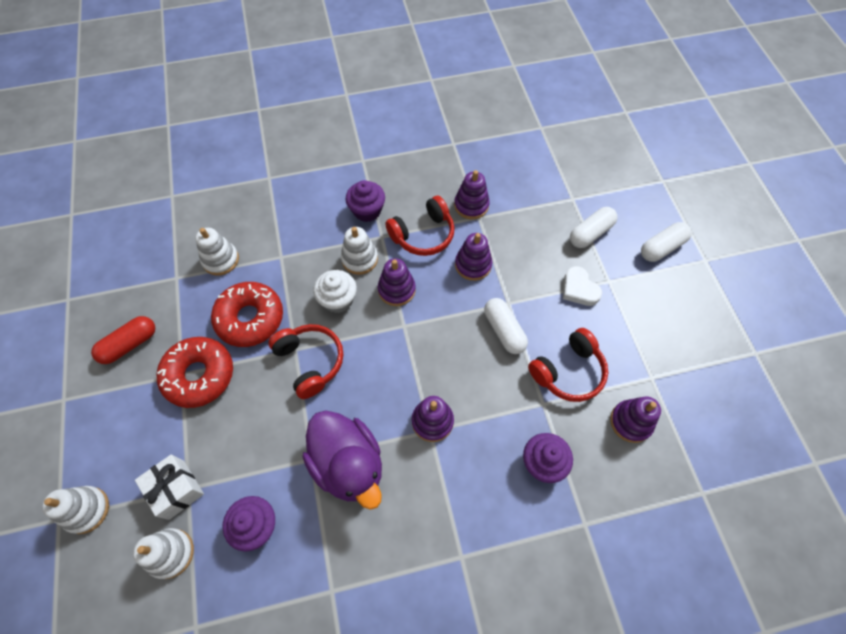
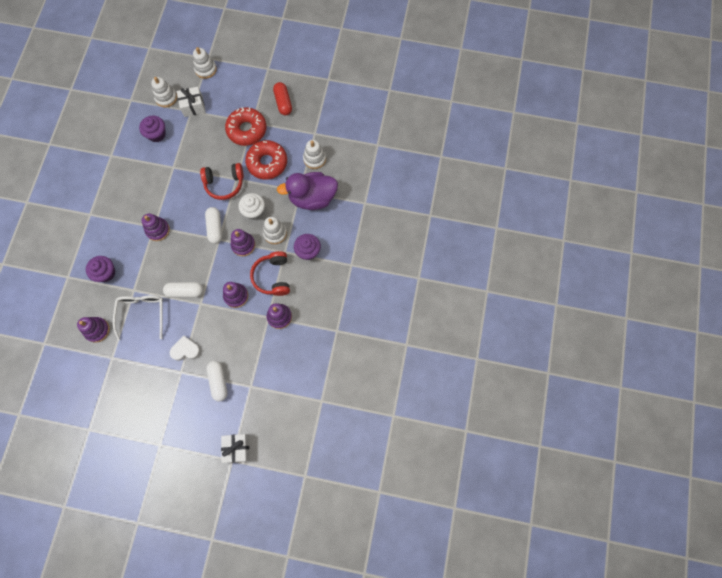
camera: 115 degrees right, 10 degrees up
(348, 464) = (160, 182): purple duck -> purple duck (312, 198)
(568, 372) = (142, 313): red headphones -> white glasses
(647, 181) = (237, 448): none -> white gift
(661, 247) = (183, 421): white capsule -> white capsule (215, 228)

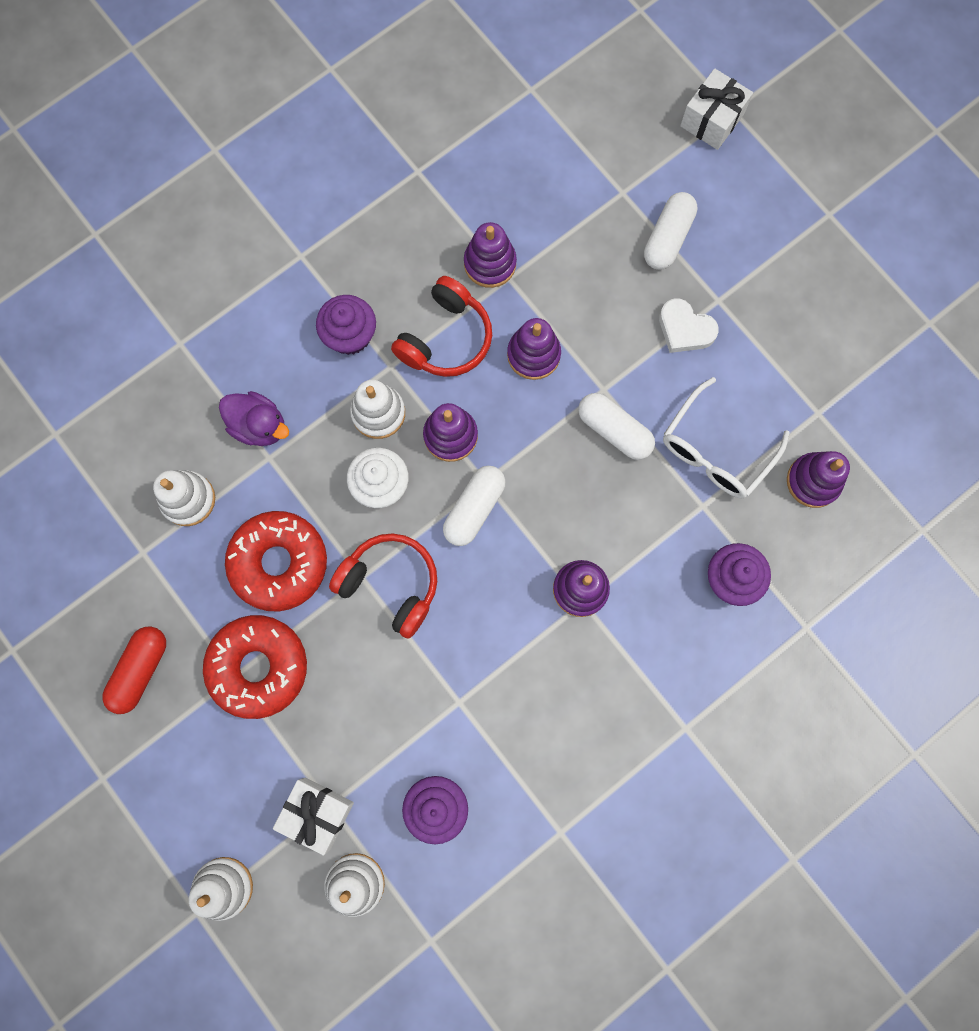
camera: 140 degrees left, 5 degrees up
(312, 198) = (259, 426): purple duck -> purple duck, size x0.59

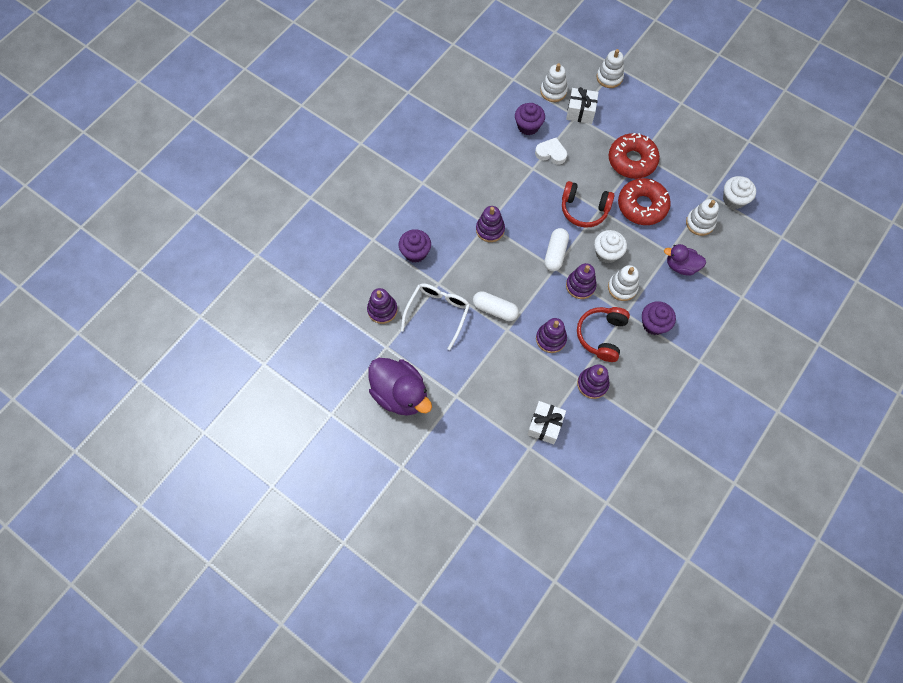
camera: 165 degrees right, 10 degrees down
(103, 531) = (733, 199): none -> white cupcake
(140, 670) = (685, 146): red capsule -> none
(668, 238) = (495, 426): white capsule -> none
(685, 329) = (471, 374): white heart -> white heart (551, 153)
(712, 120) = (487, 511): white gift -> white gift (545, 425)
(810, 326) = (400, 394): none -> purple duck

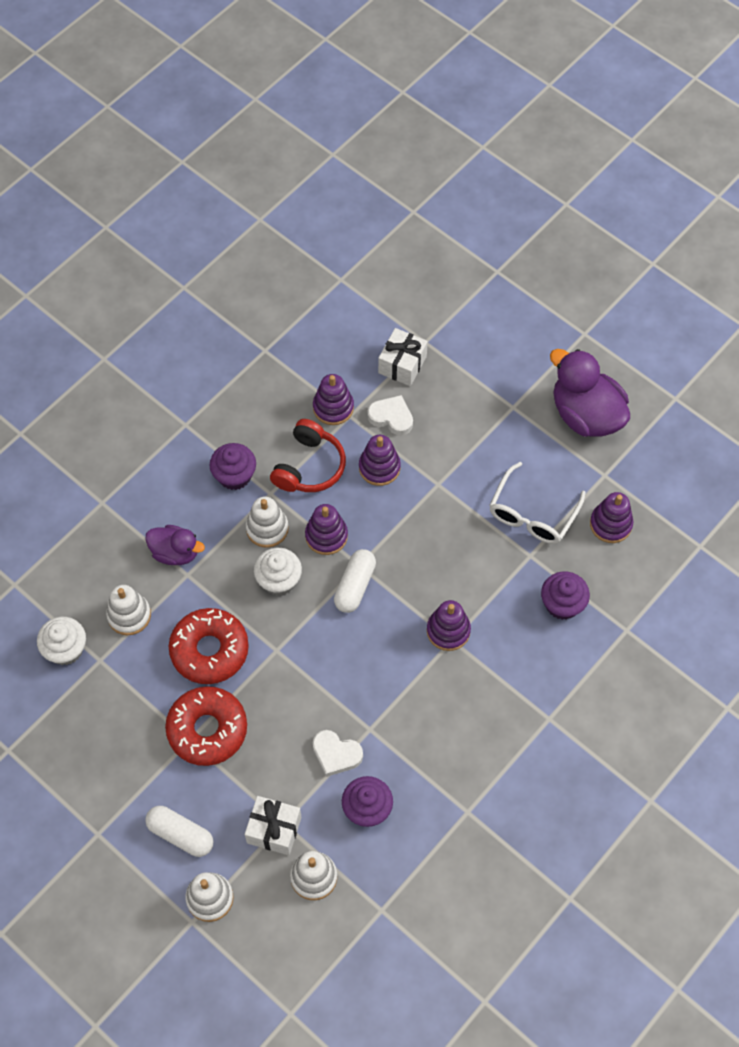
camera: 175 degrees left, 5 degrees down
(495, 309) = (452, 512): white capsule -> white capsule (180, 834)
(547, 379) = (391, 417): none -> white heart
(584, 209) = (300, 651): red headphones -> none

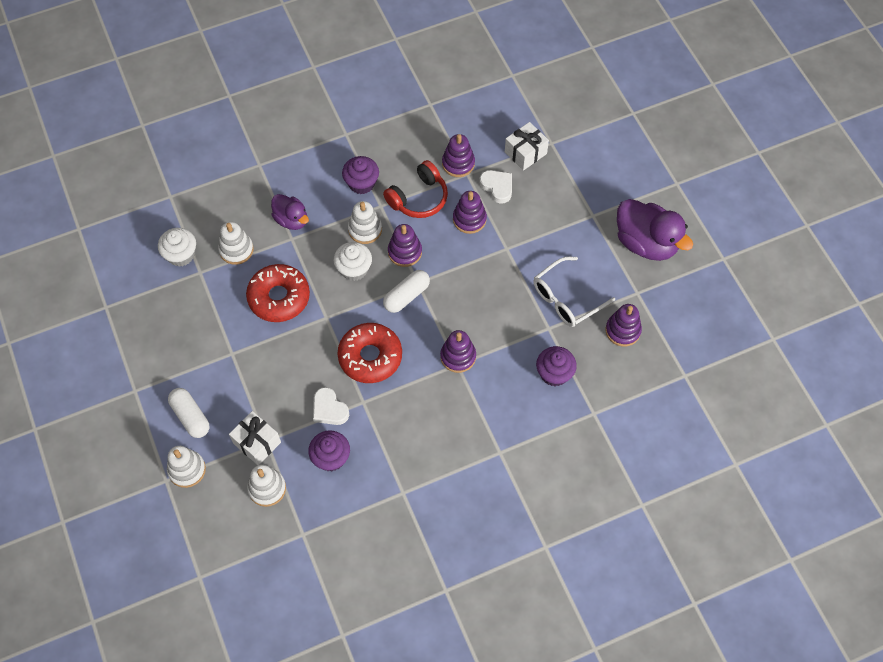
camera: 25 degrees right, 0 degrees up
(207, 729) = (248, 352): red donut -> red donut (370, 357)
(586, 415) = (646, 243): purple duck -> purple duck turned 150 degrees clockwise

